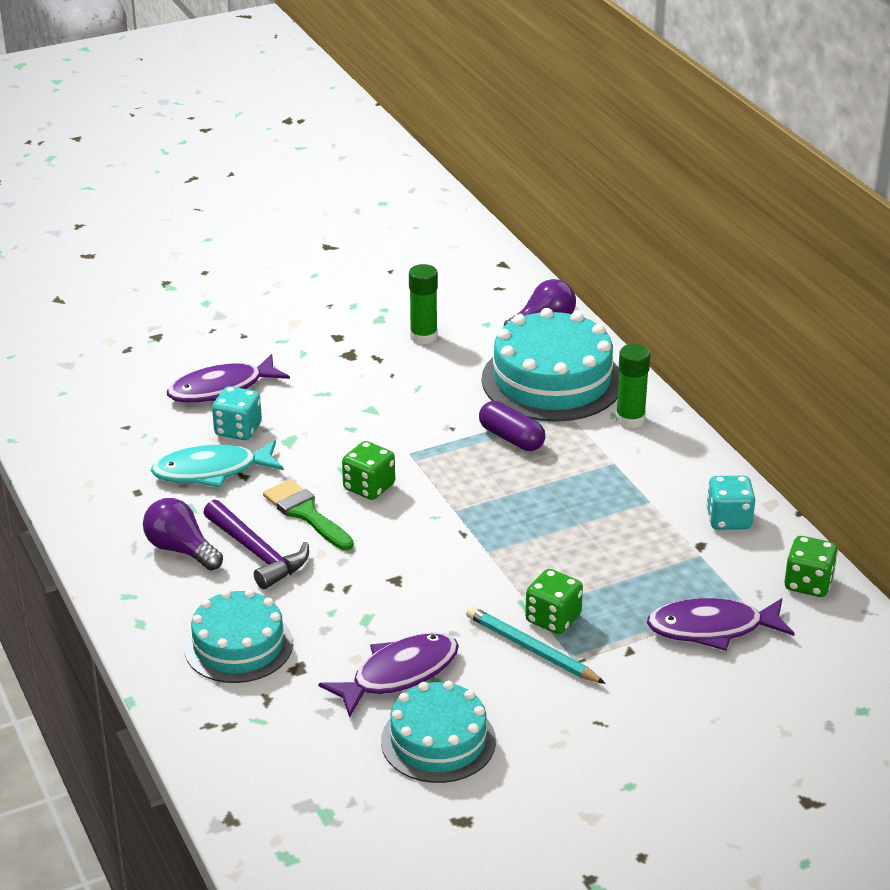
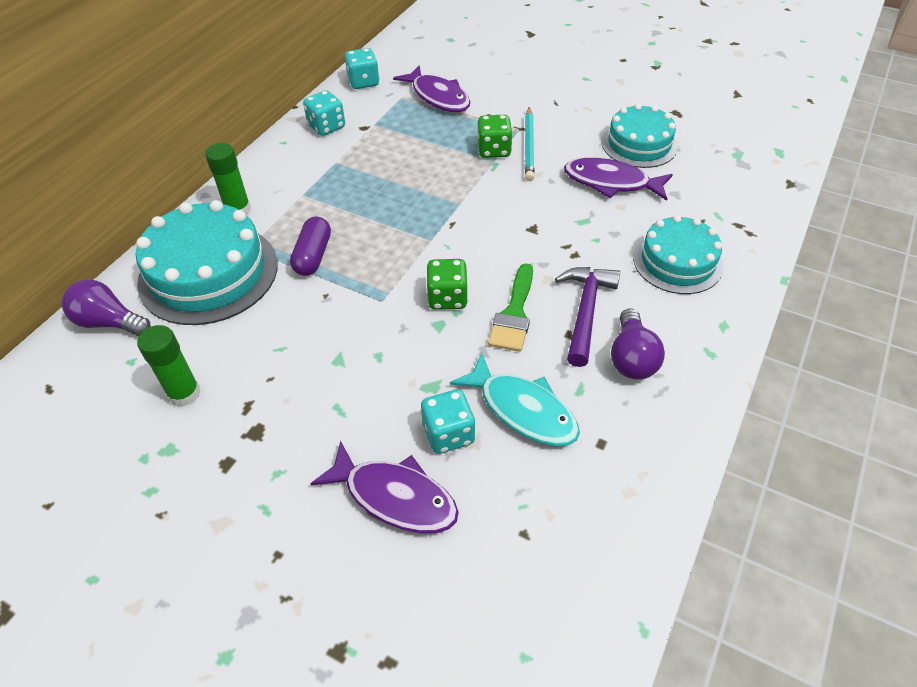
camera: 125 degrees left, 15 degrees up
(808, 584) = (363, 82): green dice -> turquoise dice

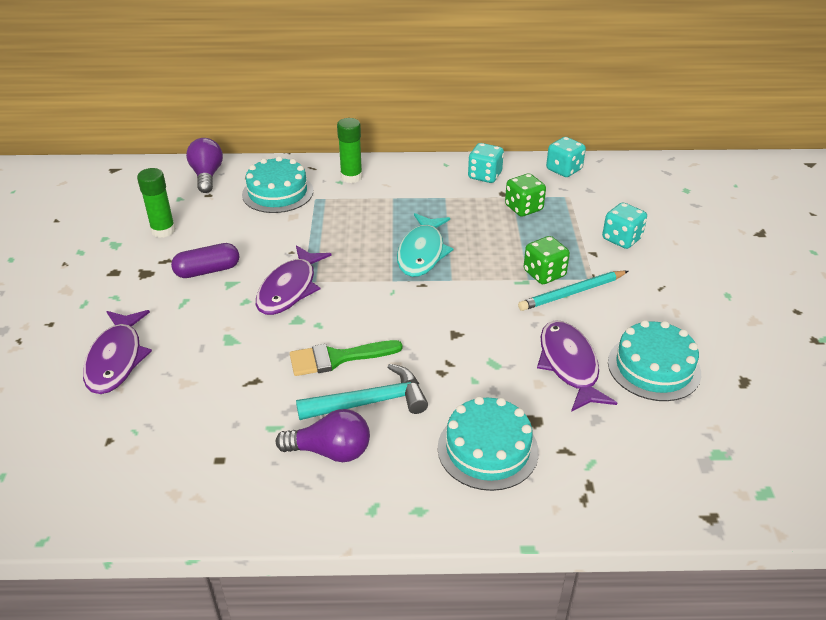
camera: 60 degrees right, 10 degrees down
(208, 273) = (277, 193): turquoise cake -> turquoise cake, size x0.64
(313, 256) = (328, 229): purple capsule -> purple capsule (207, 270)
(438, 97) = (588, 215): purple fish -> purple fish (290, 288)
(447, 298) = (330, 314): green dice -> green dice (523, 208)
(448, 434) = (186, 365): turquoise dice -> turquoise dice (621, 239)
(522, 409) = (232, 399): turquoise fish -> turquoise fish (422, 252)
(585, 311) = (370, 402): purple hammer -> turquoise hammer
(631, 358) = (330, 451): purple light bulb -> purple light bulb turned 150 degrees counterclockwise

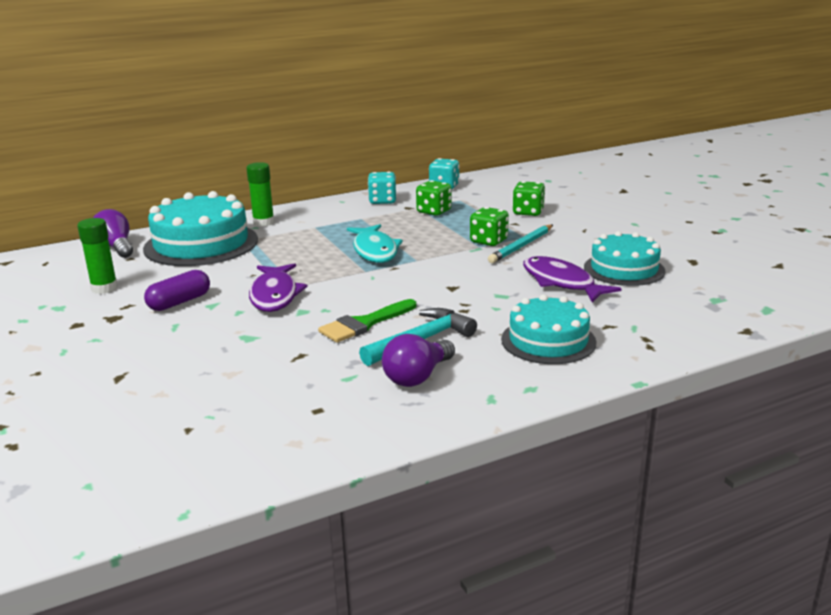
camera: 25 degrees left, 15 degrees down
(116, 359) = (140, 377): purple fish -> none
(277, 193) = (201, 244): turquoise cake -> turquoise cake, size x1.56
(330, 451) = (417, 377): purple light bulb -> purple light bulb turned 150 degrees clockwise
(621, 239) = (528, 212): turquoise dice -> green dice

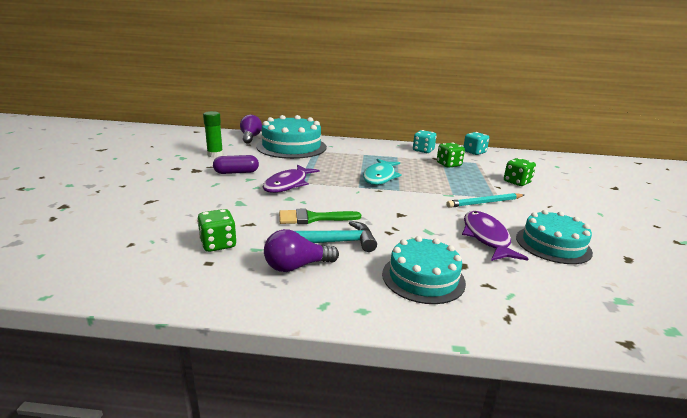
camera: 30 degrees right, 0 degrees up
(263, 222) = (339, 145): green glue stick -> none
(489, 241) = (464, 192): green dice -> green dice (218, 244)

